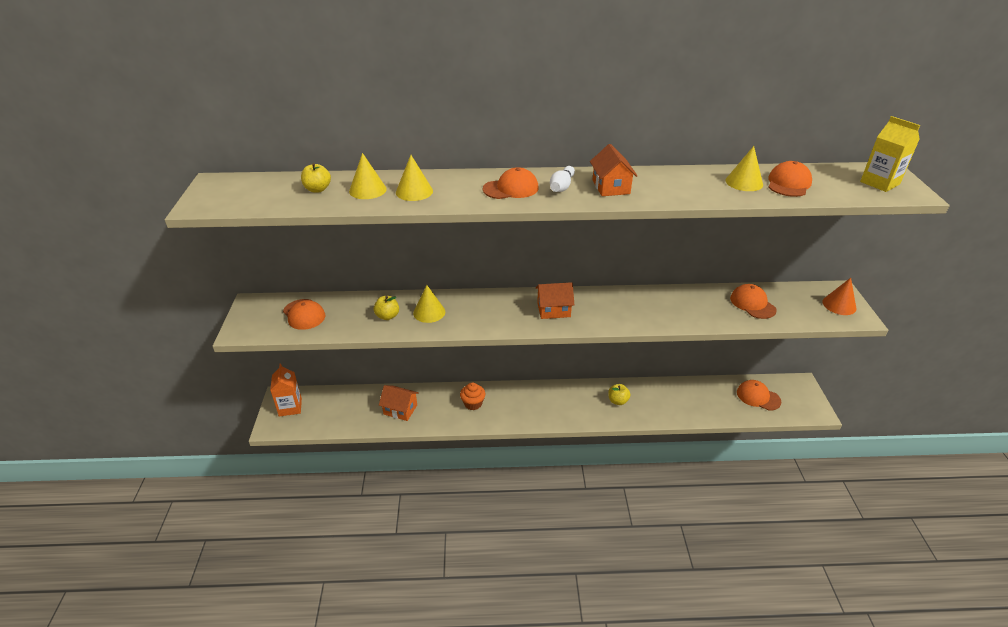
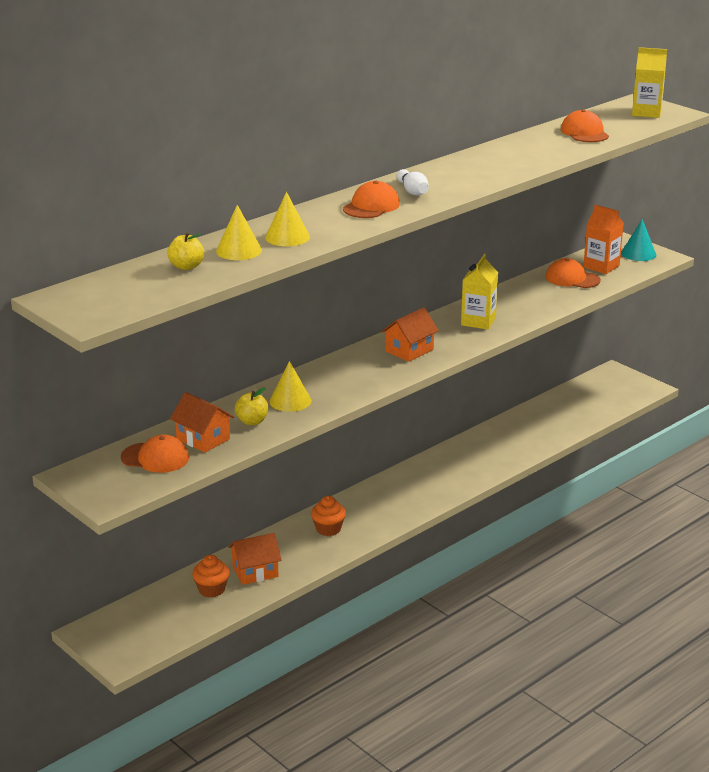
camera: 40 degrees left, 10 degrees down
(290, 407) = (116, 633): orange carton -> orange carton (601, 266)
(365, 407) = (211, 589): none -> orange cupcake
(611, 187) = (453, 178): orange house -> orange house (203, 439)
(618, 401) = (470, 459): yellow apple -> none
(632, 309) = (478, 321): none -> yellow carton
(744, 182) = (551, 142): yellow cone -> none
(758, 397) = (590, 398): orange cap -> none
(839, 305) = (638, 254): orange cone -> turquoise cone

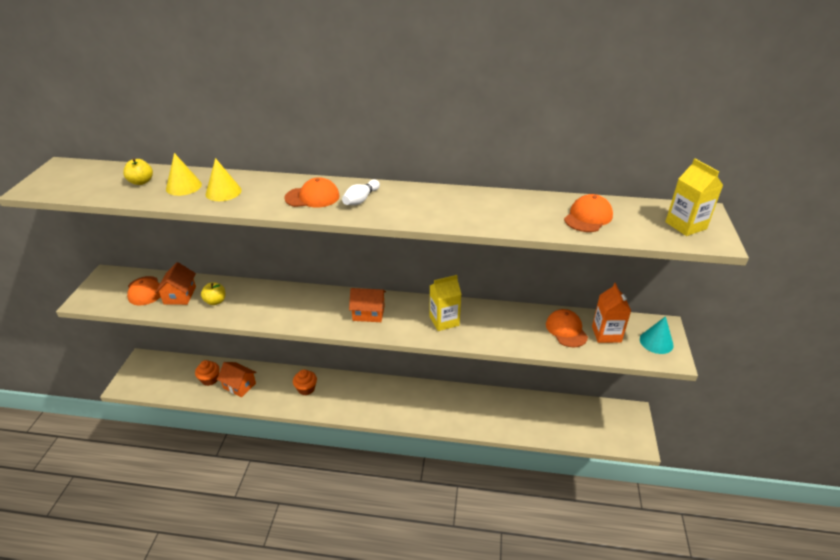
camera: 50 degrees right, 10 degrees up
(290, 401) = (254, 302): yellow cone -> none

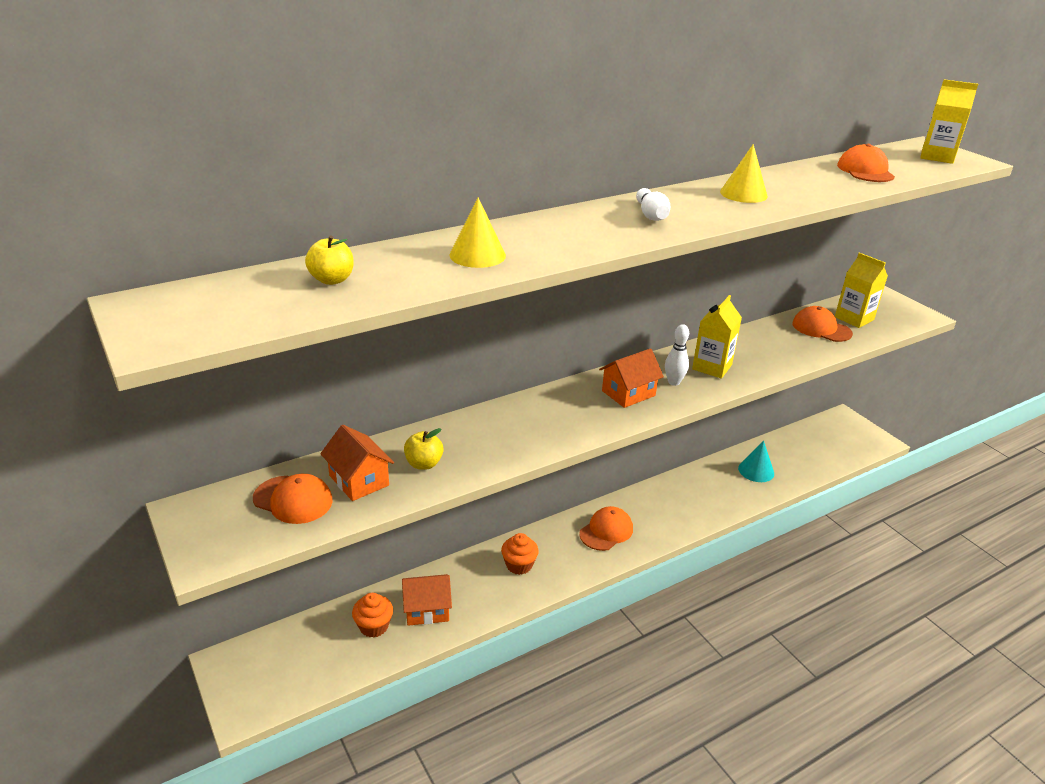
camera: 40 degrees left, 5 degrees down
(183, 186) = (409, 266): yellow cone -> yellow cone (743, 194)
(312, 197) = (595, 228): orange cap -> orange cap (606, 531)
(405, 319) = (674, 382): none -> white bowling pin
(606, 334) = (854, 318): orange carton -> yellow carton
(656, 342) = (895, 309): turquoise cone -> turquoise cone (756, 470)

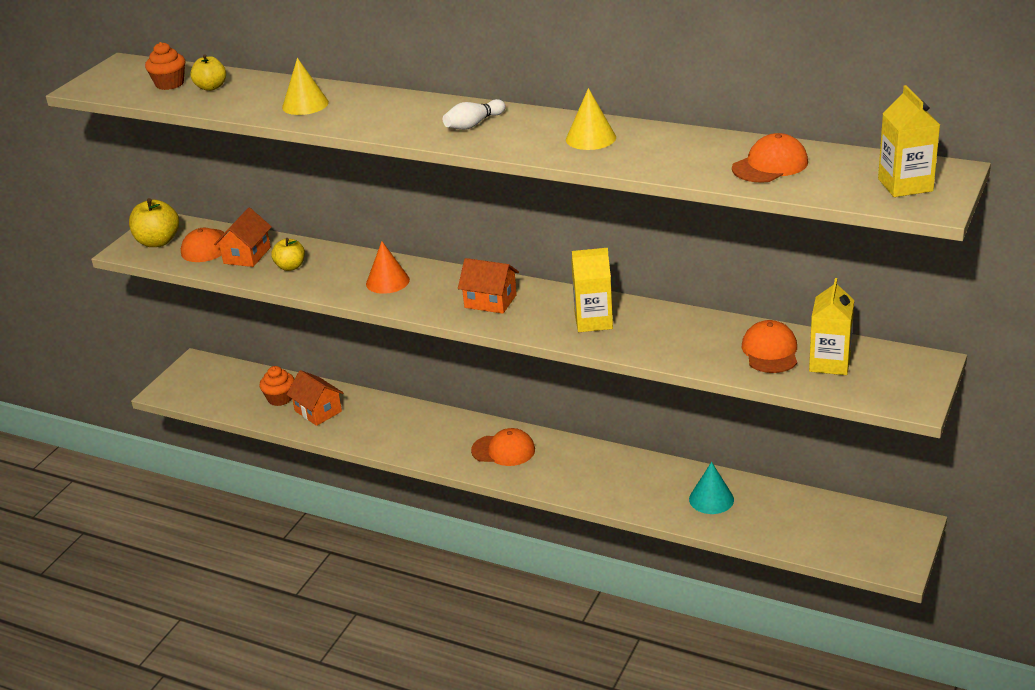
camera: 60 degrees right, 0 degrees up
(227, 528) = (158, 242): none -> yellow apple
(519, 565) = (410, 427): orange cupcake -> orange cupcake (169, 84)
(529, 425) = (387, 281): none -> orange cone
(674, 382) = (538, 313): white bowling pin -> none

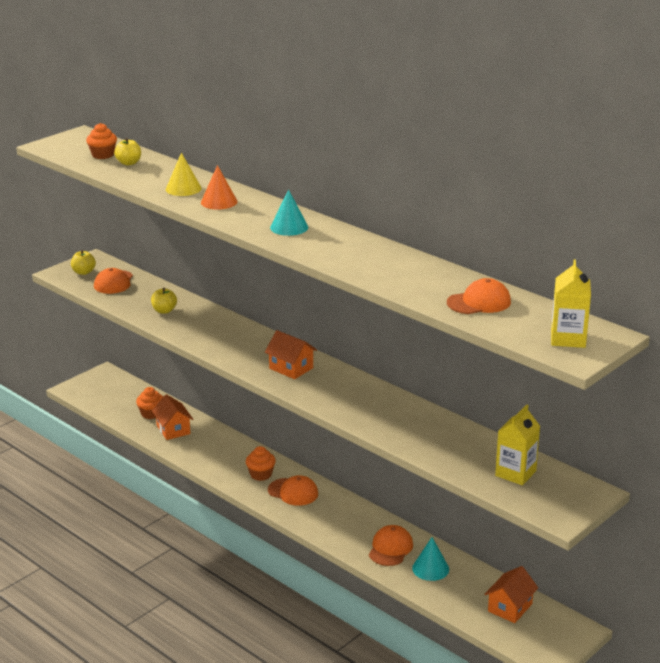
camera: 15 degrees right, 5 degrees down
(158, 242) = (83, 272): yellow apple -> yellow apple, size x0.65
(247, 255) = (139, 295): orange house -> orange house (510, 607)
(387, 281) = (226, 337): orange cone -> orange cone (219, 202)
(454, 439) = (261, 474): none -> orange cupcake
(473, 124) = (289, 227): white bowling pin -> turquoise cone
(590, 138) = (364, 255): yellow cone -> none
(593, 321) = (357, 400): yellow carton -> none
(770, 351) = (475, 454): orange cap -> orange cap (390, 548)

